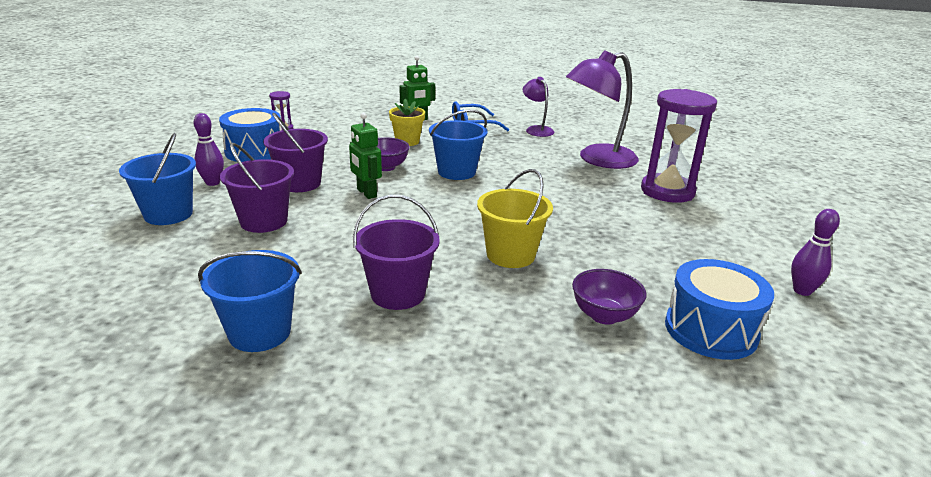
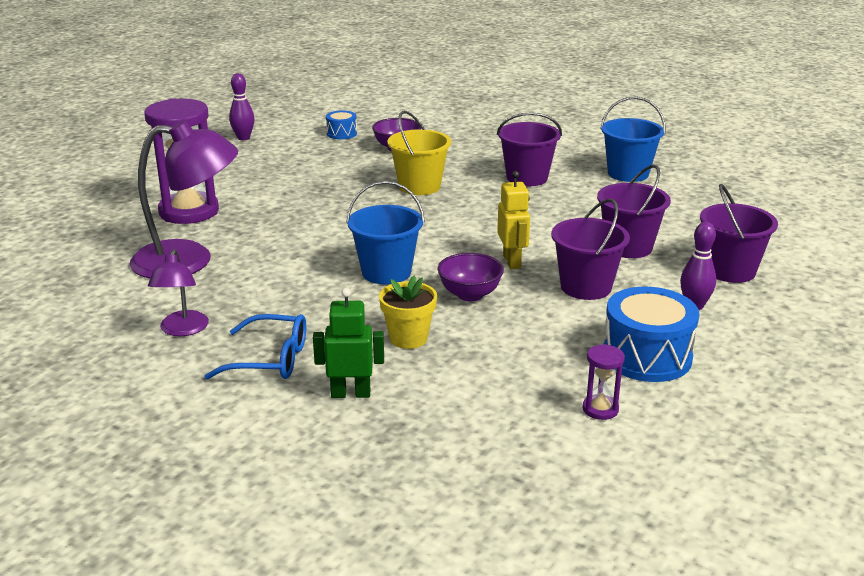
camera: 155 degrees left, 0 degrees up
(168, 214) = (730, 270): blue bucket -> purple bucket
(366, 193) = (512, 261): green robot -> yellow robot
(710, 330) = (341, 133): blue drum -> blue drum, size x0.52

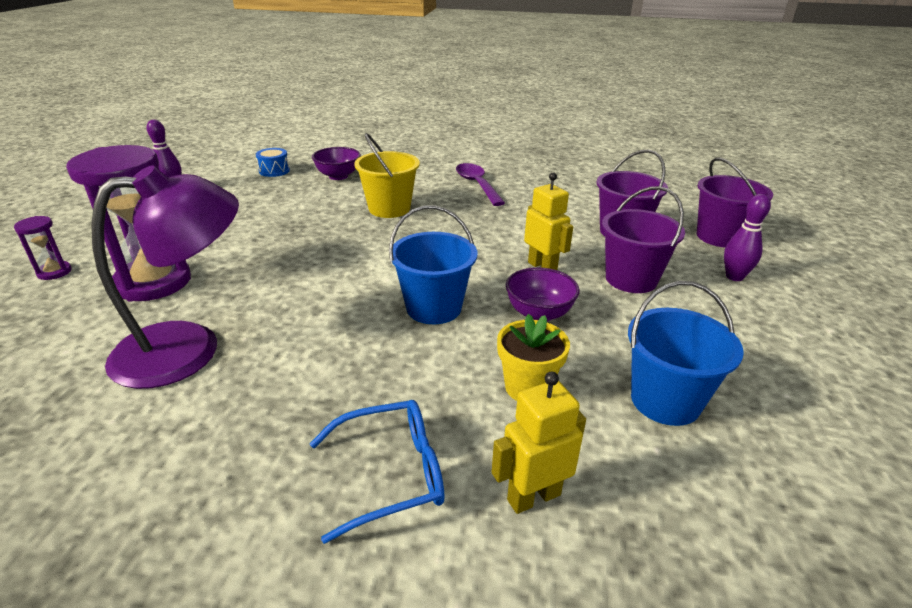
camera: 25 degrees left, 5 degrees up
(182, 330) = (238, 461): purple lamp -> none
(350, 393) = (533, 497): green robot -> yellow robot
(527, 178) = (477, 185): purple bucket -> purple spoon
(600, 409) = (798, 423): purple hourglass -> purple hourglass (54, 272)
(628, 173) = (552, 168): blue bucket -> blue bucket (665, 400)
(647, 356) = (761, 342): blue drum -> none

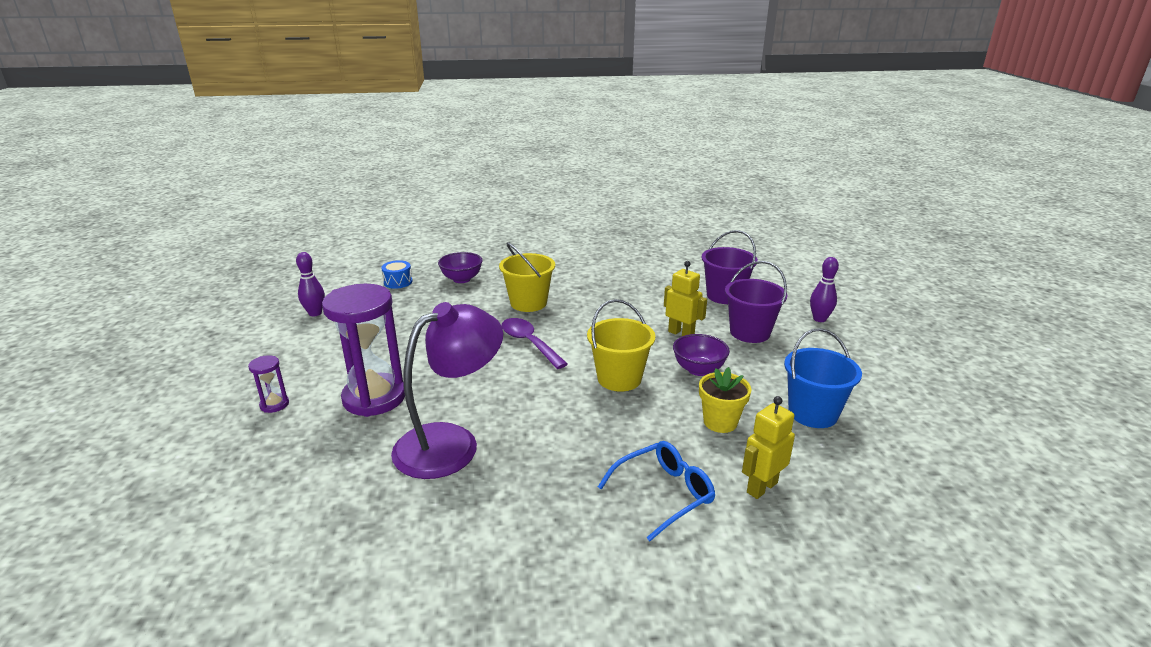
camera: 15 degrees left, 5 degrees down
(433, 308) = (619, 378): blue bucket -> yellow bucket
(477, 185) = (588, 271): purple spoon -> purple spoon (529, 343)
(719, 237) = (796, 289): purple bucket -> none

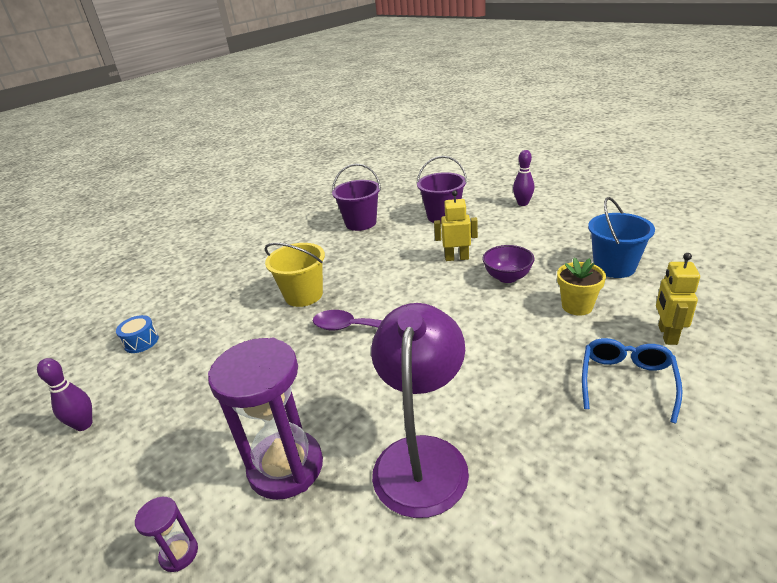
camera: 35 degrees left, 5 degrees up
(462, 279) = (208, 306): purple bowl -> none
(619, 378) = (467, 315): yellow bucket -> none
(749, 332) = (497, 233): purple bucket -> purple bucket (361, 223)

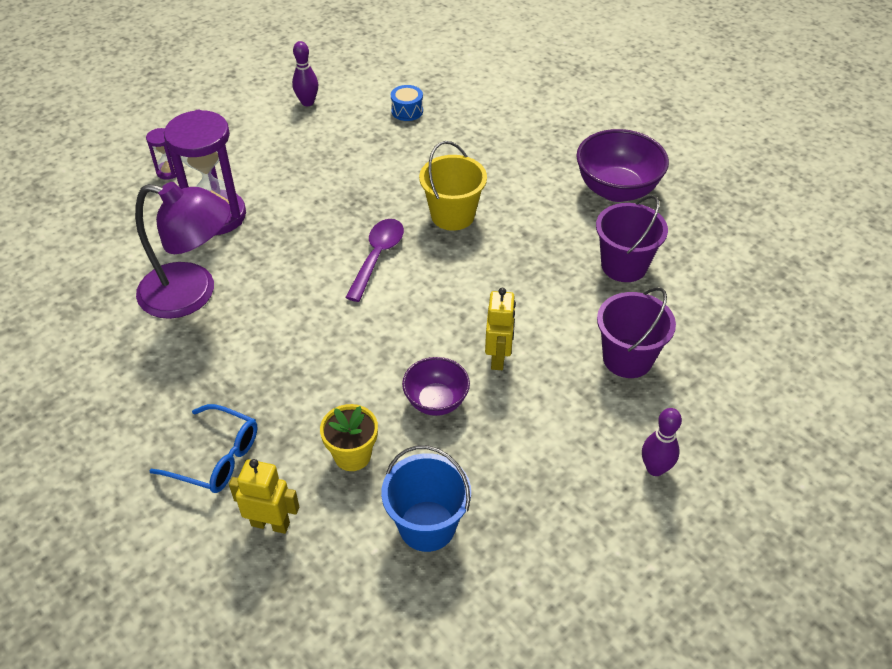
camera: 90 degrees right, 15 degrees up
(284, 231) = (616, 190): none -> purple bowl

